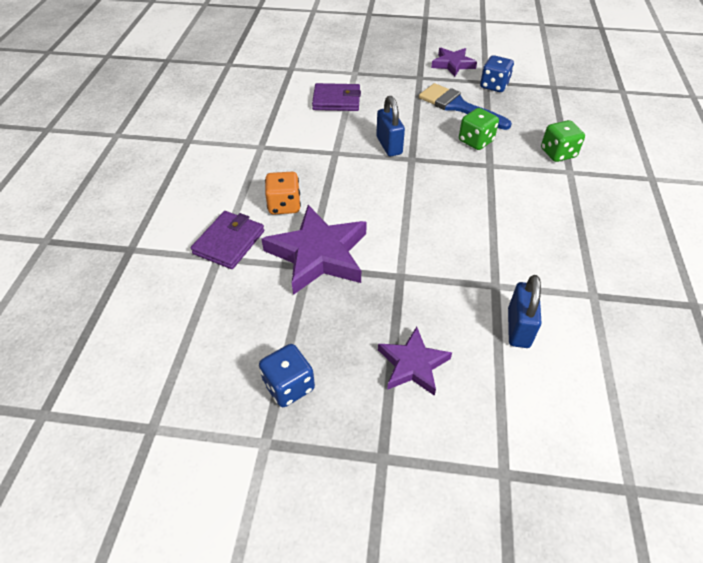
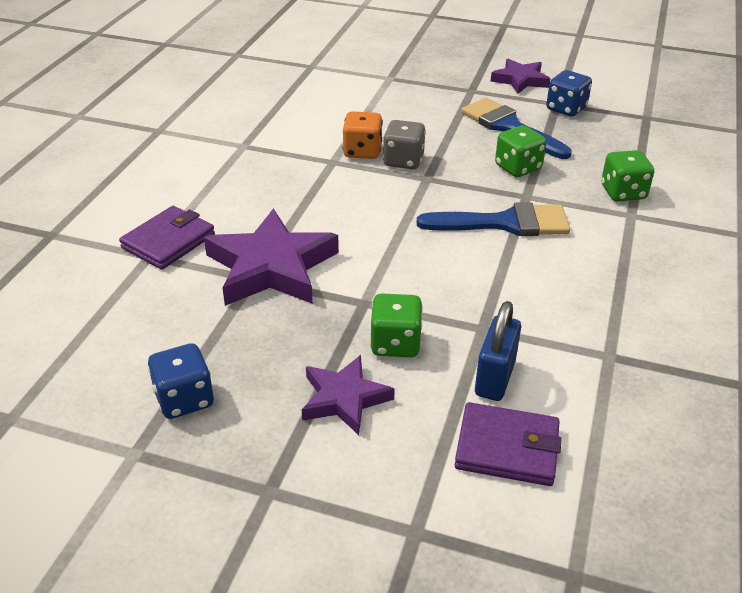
camera: 10 degrees right, 10 degrees down
(284, 205) = (249, 210): orange dice -> orange dice (362, 151)
(336, 100) = (355, 105): purple wallet -> purple wallet (507, 448)
(389, 145) = (403, 161): blue padlock -> grey dice
(435, 309) = (395, 343): none -> green dice
(481, 191) = (504, 223): none -> blue brush

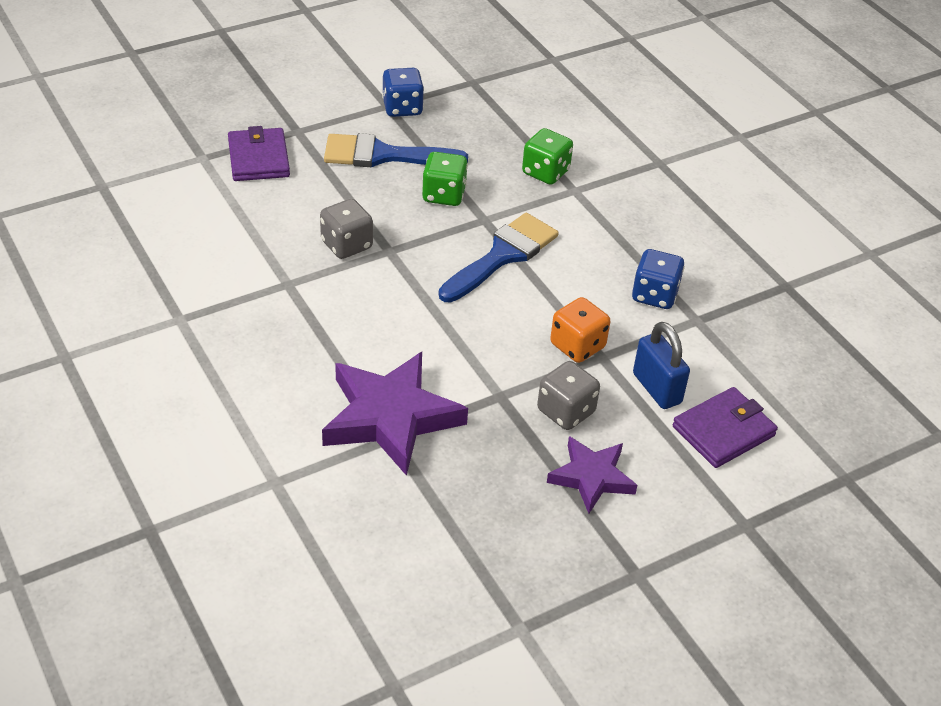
camera: 50 degrees left, 5 degrees up
(168, 241) = (270, 457): purple wallet -> purple wallet (259, 158)
(184, 399) = (493, 566): blue dice -> blue dice (654, 295)
(362, 151) = (298, 257): orange dice -> orange dice (577, 346)
(395, 343) = (566, 411): green dice -> grey dice
(520, 80) = (324, 95): purple star -> none

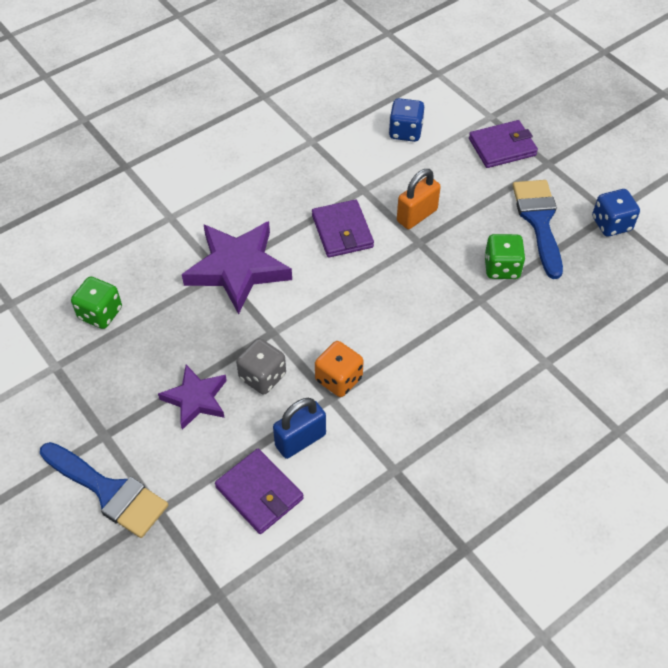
camera: 85 degrees right, 10 degrees up
(346, 245) = (417, 215): grey dice -> orange padlock
(353, 312) = (342, 231): none -> purple wallet
(502, 256) = (435, 317): blue brush -> blue brush (108, 491)
(545, 172) = (563, 337): green dice -> green dice (100, 313)
(654, 295) = (418, 434): blue dice -> blue dice (405, 132)

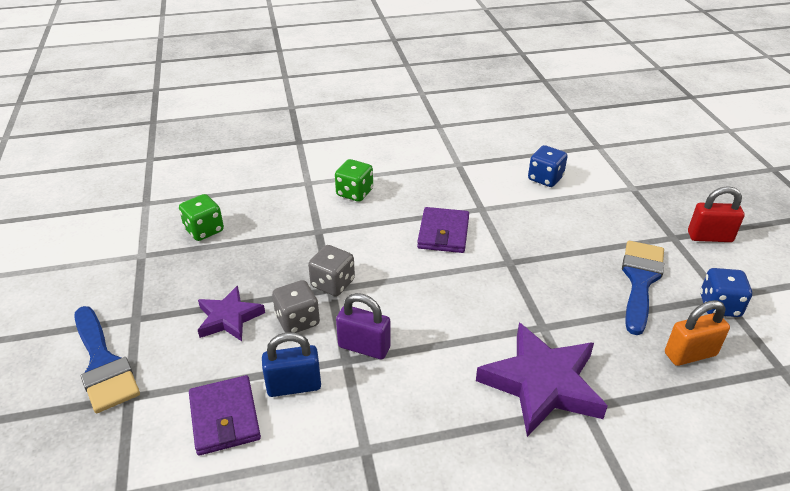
camera: 25 degrees right, 15 degrees down
(238, 269) = (335, 233): purple star -> purple star (542, 384)
(270, 326) = (333, 283): none -> grey dice
(338, 379) = (364, 347): orange dice -> purple padlock
(417, 215) = (519, 241): orange padlock -> orange padlock (690, 354)
(501, 268) = (580, 307): green dice -> green dice (354, 193)
(502, 147) = (632, 213): purple wallet -> none
(578, 152) = (709, 237): none -> red padlock

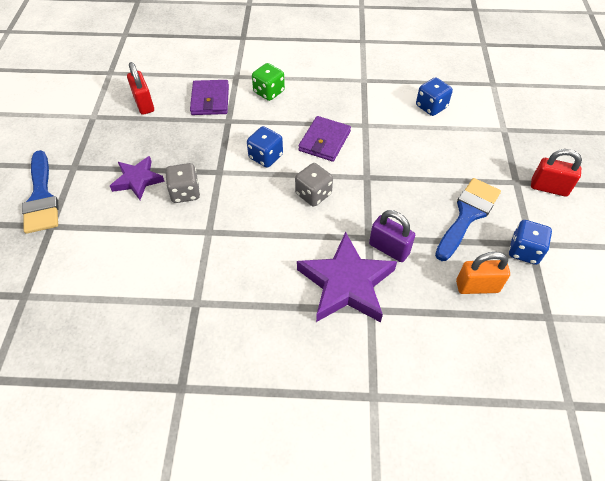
camera: 15 degrees right, 15 degrees up
(204, 230) = (144, 104): green dice -> red padlock
(224, 418) = (108, 256): purple wallet -> purple wallet (210, 100)
(294, 386) = (164, 243): blue padlock -> none
(333, 283) = (222, 167): grey dice -> grey dice (313, 194)
(364, 347) = (225, 224): purple padlock -> purple padlock (389, 248)
(381, 262) = (265, 157): none -> blue dice

